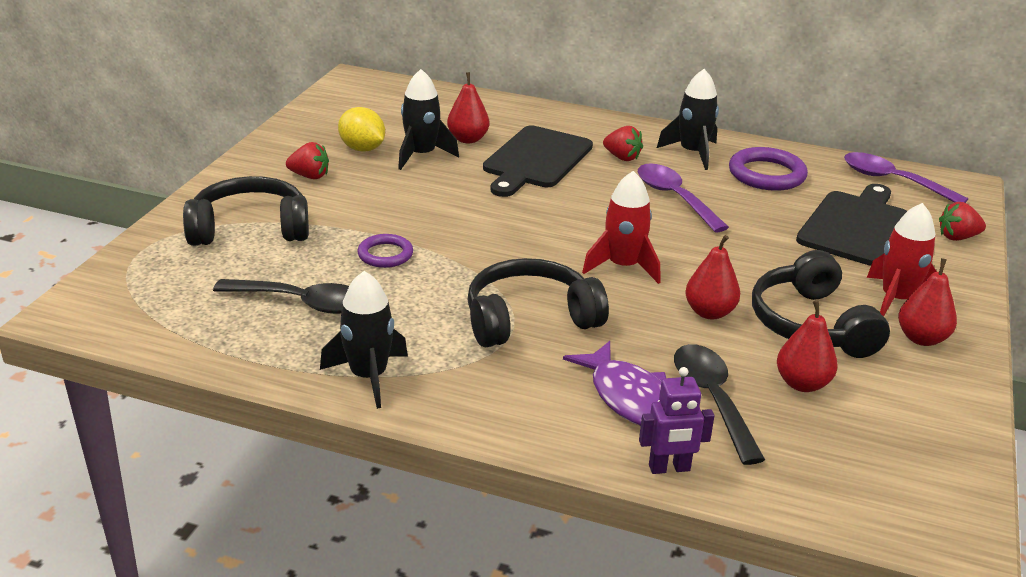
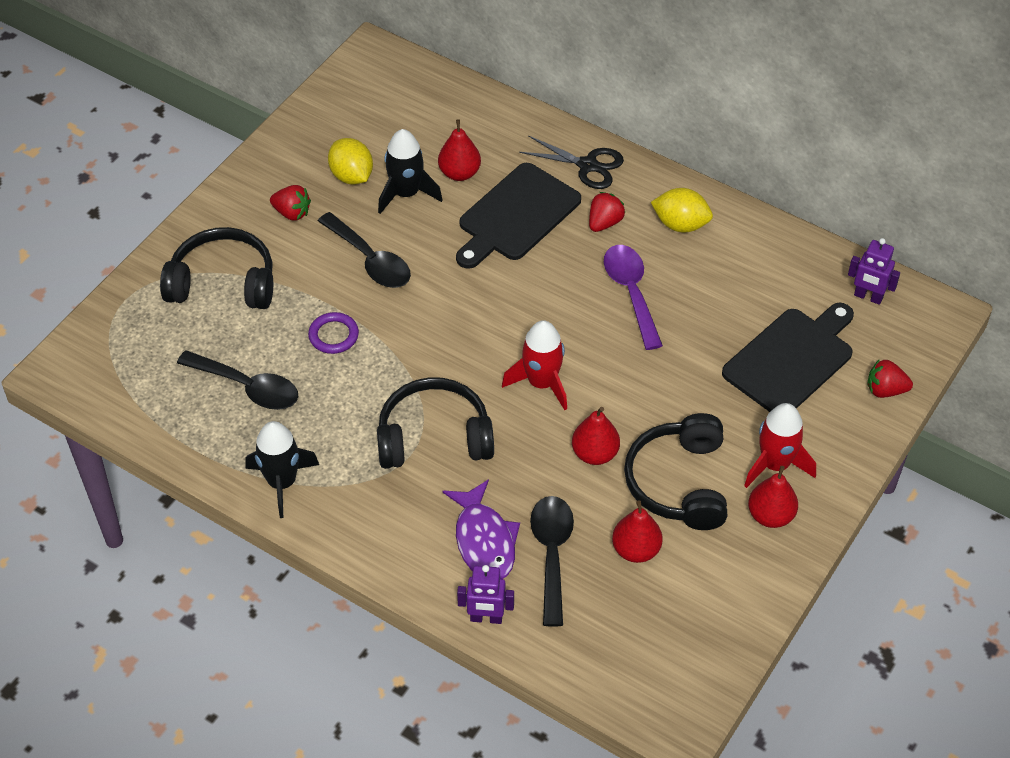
camera: 15 degrees right, 20 degrees up
(403, 200) = (370, 260): none -> black spoon
(585, 126) = (587, 165): none -> black scissors
(622, 157) = (604, 223): red strawberry -> red strawberry turned 105 degrees counterclockwise
(692, 153) = (680, 224): black rocket -> yellow lemon
(766, 174) = (741, 269): purple ring -> none
(892, 181) = (868, 297): purple spoon -> purple robot

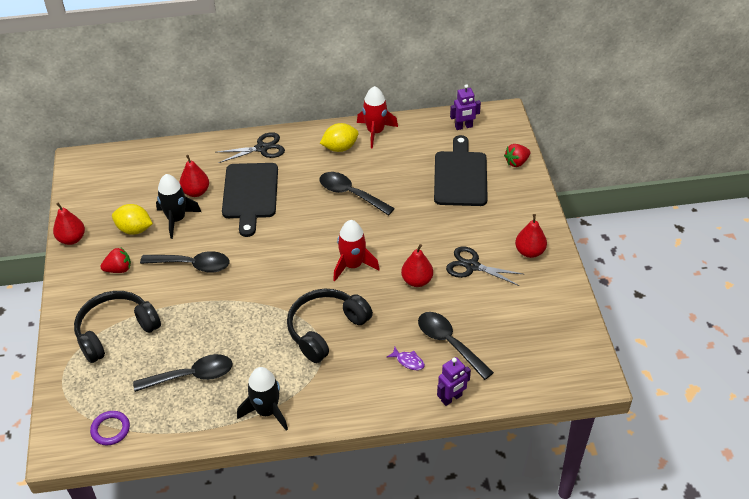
camera: 40 degrees left, 5 degrees down
(333, 335) = (213, 316): purple ring -> purple ring (110, 429)
(484, 540) = (408, 361): purple fish -> purple fish, size x0.48
(604, 223) = (300, 170): red strawberry -> none
(631, 292) = (350, 194): purple spoon -> black spoon
(636, 550) = (487, 311): red pear -> red pear (72, 239)
(679, 483) = (472, 266): black headphones -> black scissors
(775, 464) = (505, 227): red rocket -> red rocket (375, 132)

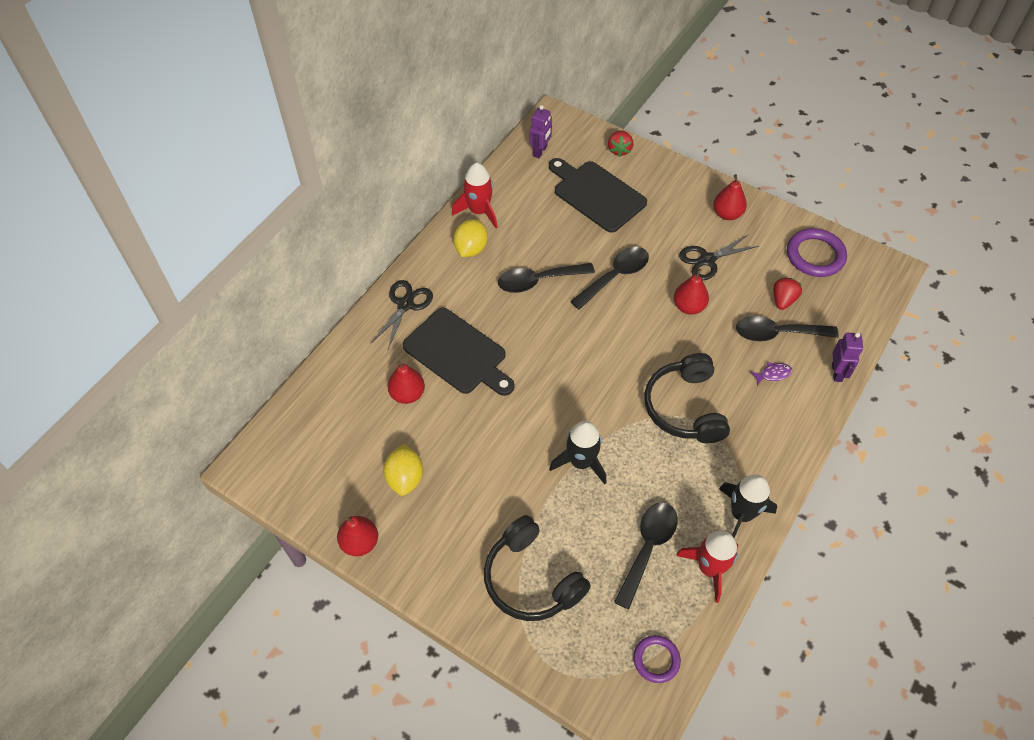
camera: 50 degrees left, 10 degrees up
(116, 331) = (531, 579): black headphones -> black headphones turned 45 degrees counterclockwise
(119, 269) = (448, 525): red strawberry -> red strawberry (783, 300)
(134, 229) = (405, 478): yellow lemon -> yellow lemon turned 60 degrees counterclockwise
(176, 219) = (429, 434): black rocket -> black rocket (581, 462)
(192, 265) = (505, 459): black spoon -> black spoon (615, 276)
(353, 265) = (627, 338): red rocket -> red rocket (709, 568)
(552, 324) = (815, 255): none -> purple ring

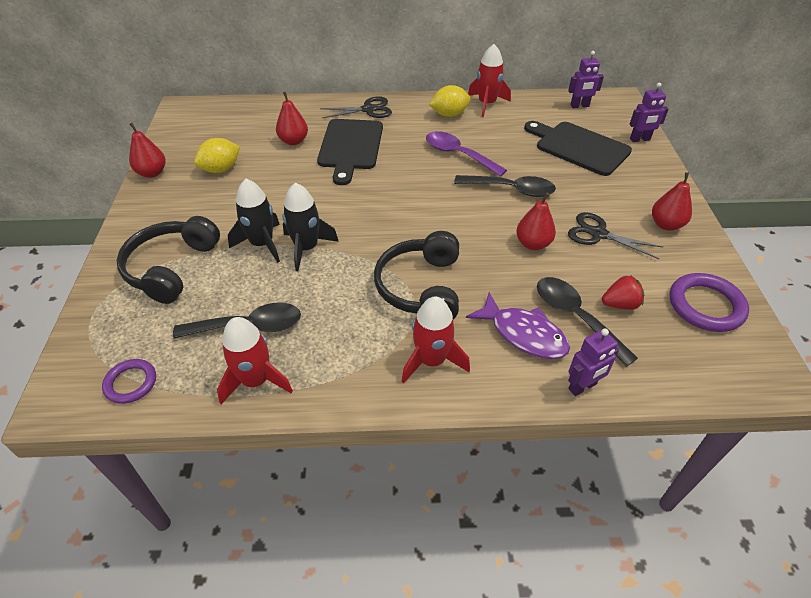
camera: 55 degrees right, 10 degrees down
(538, 281) = (458, 154): black spoon -> purple spoon
(596, 194) = (579, 147): black cutting board -> black cutting board turned 60 degrees counterclockwise
(619, 150) = (640, 139): red strawberry -> purple robot
(685, 407) = (421, 287): black headphones -> black headphones turned 45 degrees counterclockwise
(741, 514) = (336, 379): black rocket -> black rocket (262, 244)
(761, 444) = (431, 360): none -> red rocket
(773, 374) = (523, 334): purple fish -> purple fish, size x2.08

